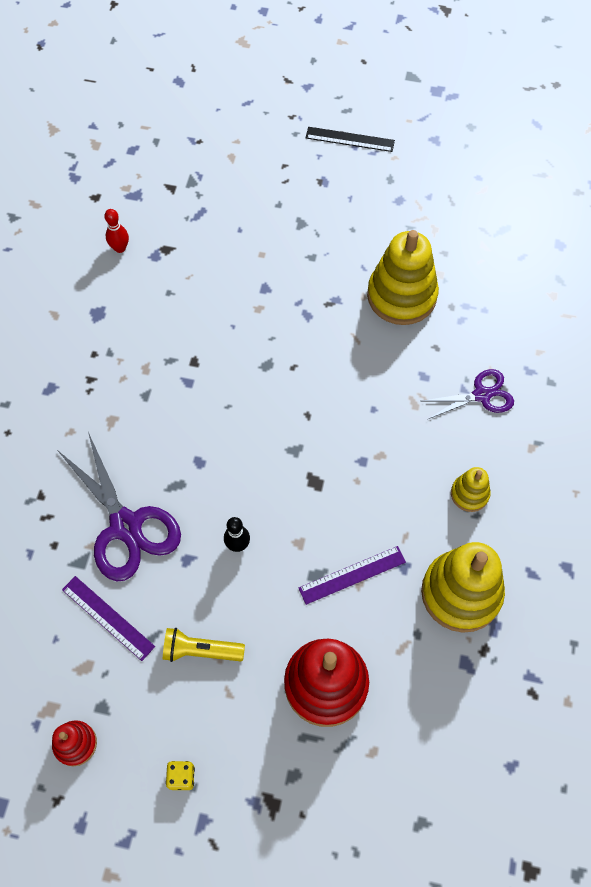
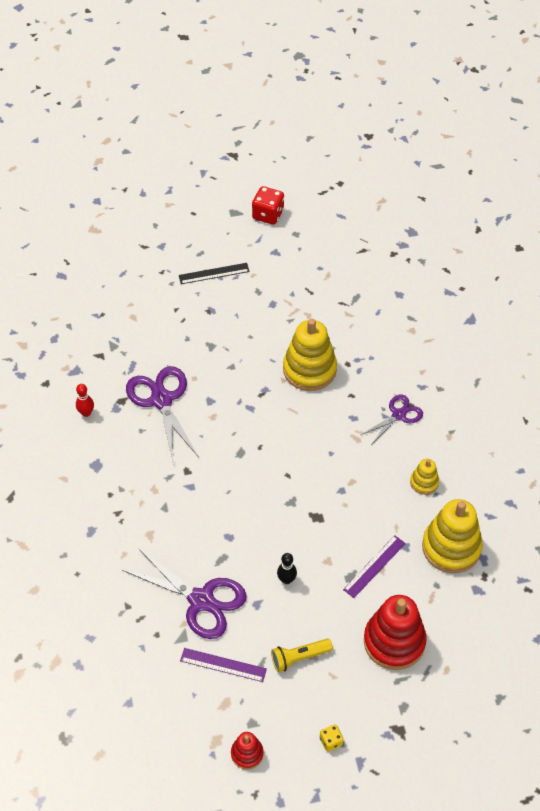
camera: 25 degrees left, 10 degrees down
(210, 266) = (161, 400): none -> purple scissors
(449, 92) = (268, 215): none -> red dice

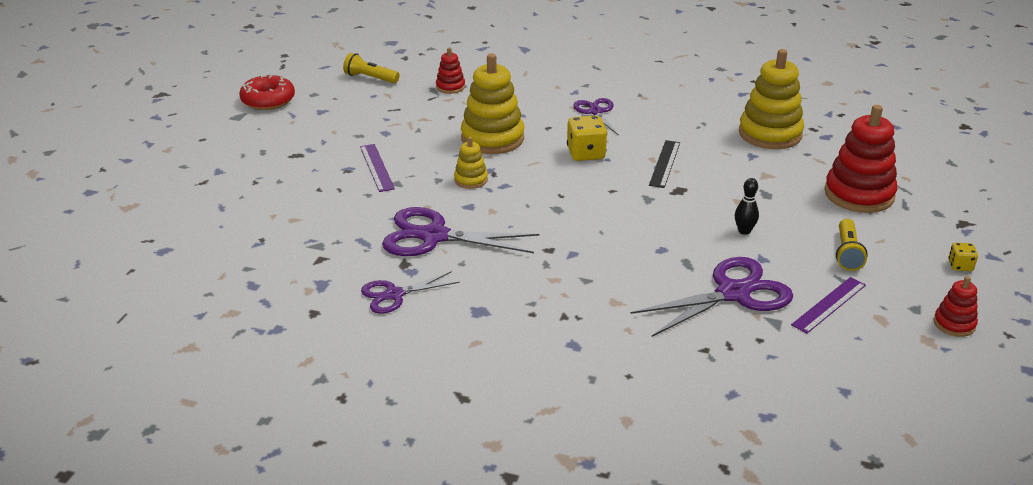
camera: 60 degrees left, 20 degrees down
(86, 413) = (394, 295): red bowling pin -> purple scissors
(214, 273) = (301, 152): black ruler -> black ruler (664, 163)
(268, 215) = (268, 100): red dice -> red donut
(329, 436) = (586, 153): none -> yellow dice
(344, 251) = (370, 78): none -> yellow flashlight
(368, 305) = (450, 87): none -> red stacking toy
(374, 566) = (763, 178): purple ruler -> purple ruler (377, 167)
(424, 482) = (686, 124): yellow stacking toy -> yellow stacking toy (471, 180)

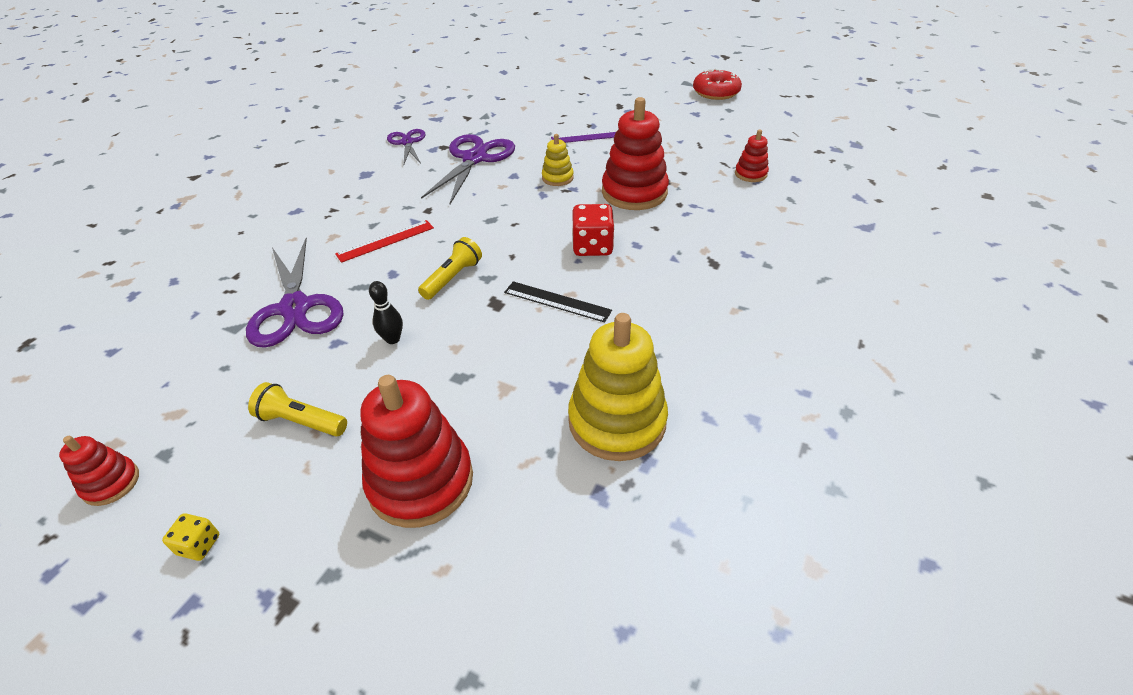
camera: 100 degrees right, 10 degrees up
(370, 78) = (766, 133): yellow flashlight -> yellow flashlight (453, 278)
(492, 138) = (634, 192): yellow stacking toy -> red stacking toy
(586, 153) = (592, 247): yellow dice -> red dice
(596, 112) = (691, 264): purple scissors -> none
(612, 264) = (385, 241): none -> red ruler
(829, 304) = (228, 375): purple ruler -> none

